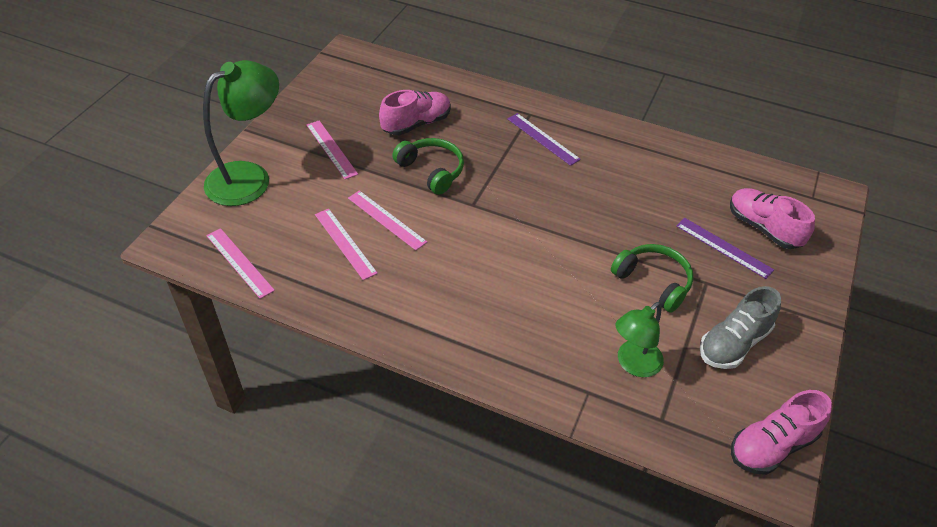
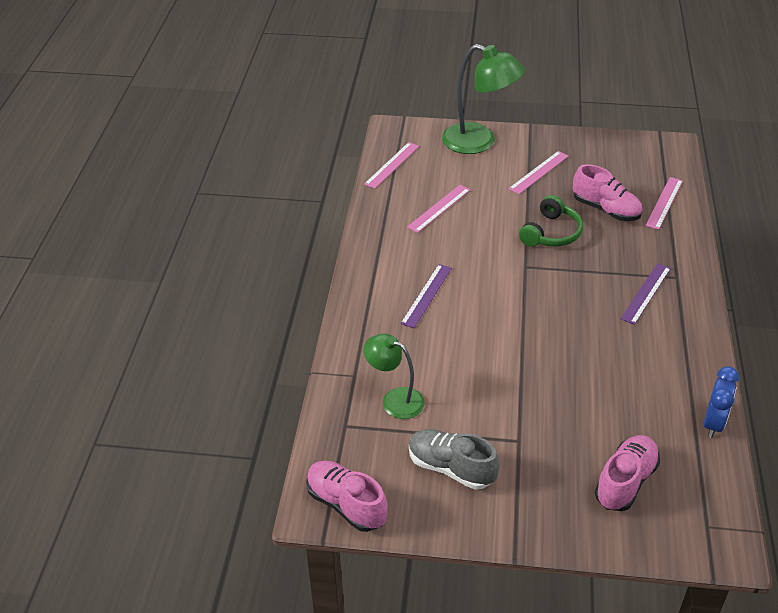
camera: 75 degrees right, 5 degrees down
(386, 219) = (477, 222): pink ruler -> pink ruler (664, 203)
(653, 282) = (498, 401): green headphones -> none
(707, 155) = (713, 423): none -> blue clock
(723, 247) = (575, 450): purple ruler -> purple ruler (426, 295)

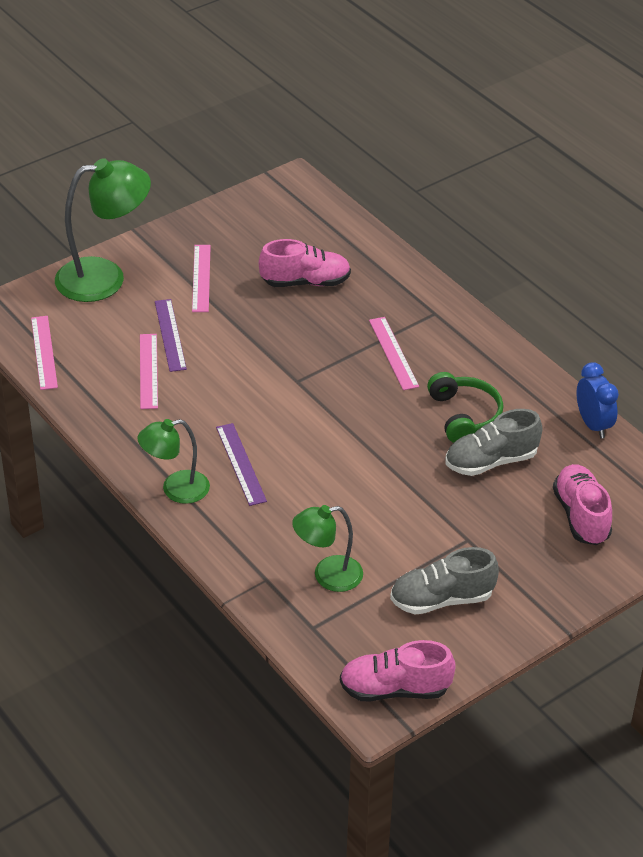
camera: 45 degrees left, 0 degrees up
(369, 286) = (176, 489): none -> green lamp
(551, 233) = (283, 334): green headphones -> green headphones (464, 415)
(600, 399) = (491, 461): none -> grey shoe
(646, 293) = (426, 343): purple ruler -> purple ruler (170, 335)
(664, 203) = (348, 246): pink ruler -> pink ruler (393, 353)

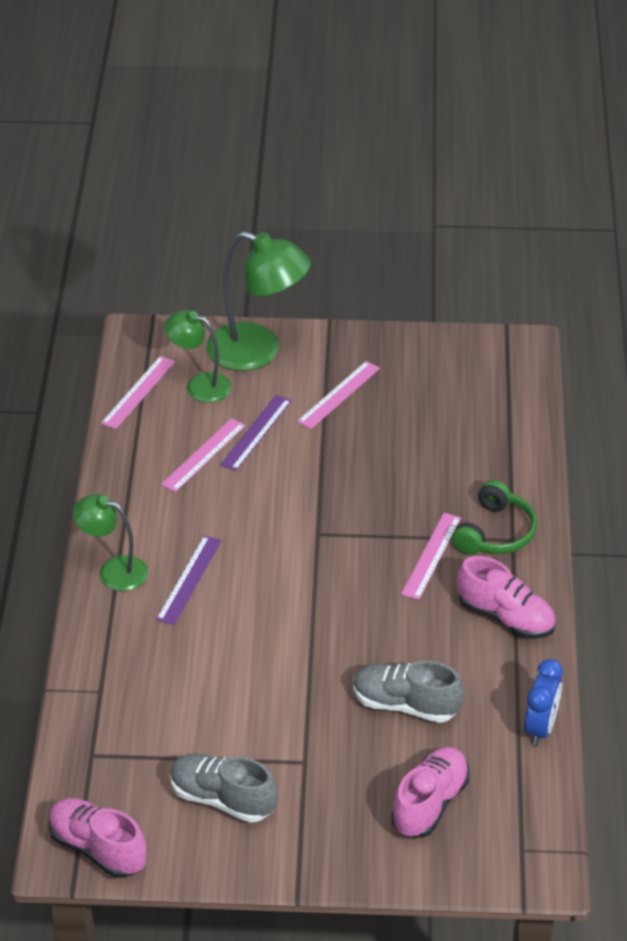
camera: 40 degrees right, 0 degrees up
(305, 282) = (426, 447): pink shoe -> pink shoe (506, 618)
(328, 576) = (152, 719): green lamp -> green lamp (199, 385)
(464, 415) = (429, 649): green headphones -> green headphones (495, 533)

